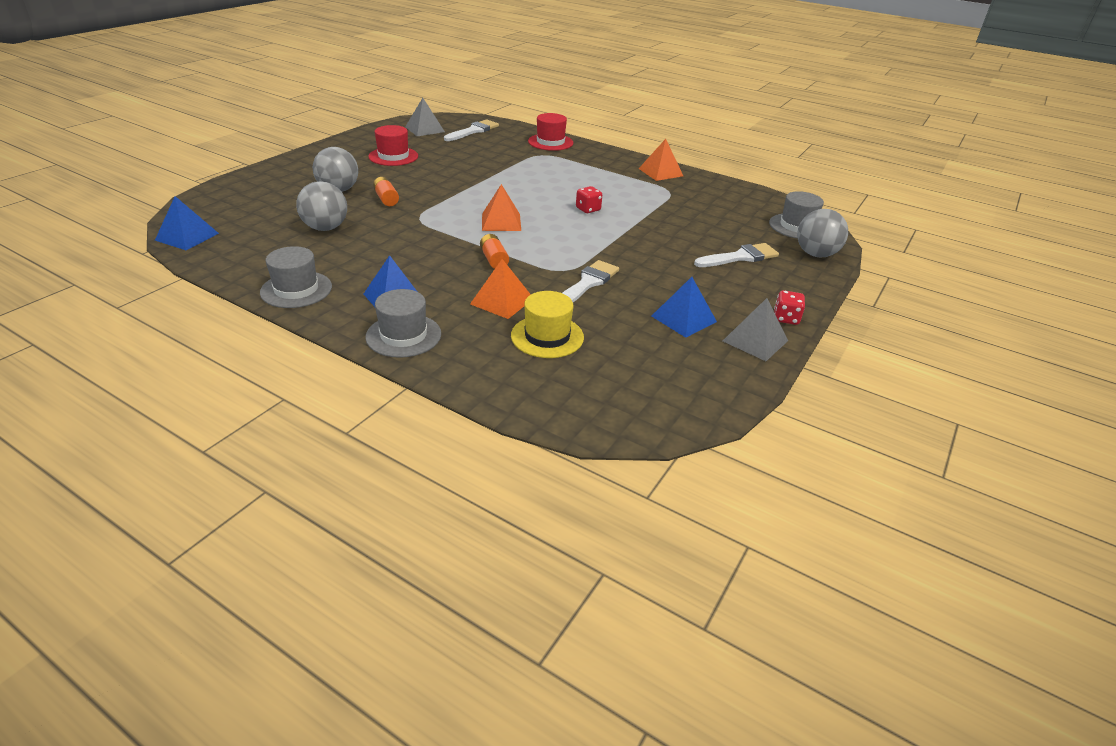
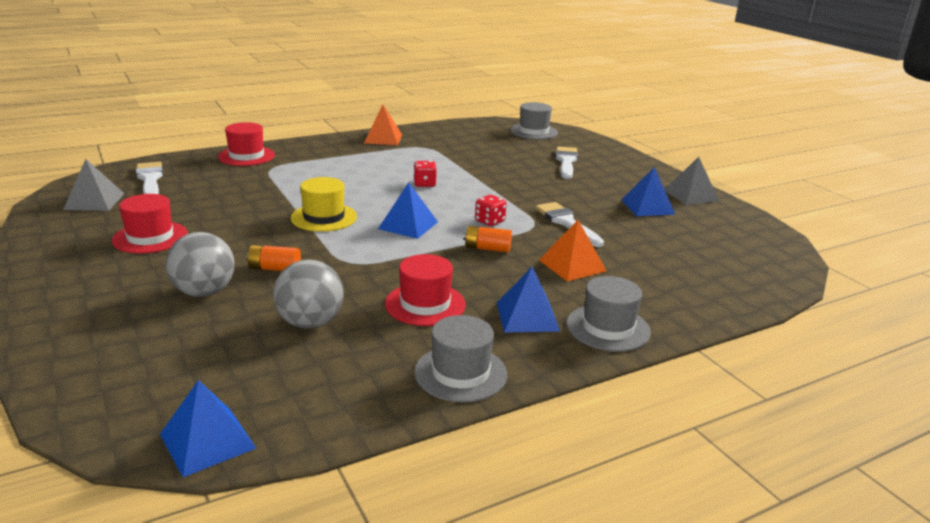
camera: 60 degrees left, 10 degrees down
(380, 257) = (425, 304): none -> red hat
(501, 222) = (408, 225): orange pyramid -> blue pyramid
(547, 336) = (646, 262): yellow hat -> yellow hat (324, 217)
(786, 318) = (666, 177): red dice -> red dice (489, 221)
(816, 254) = (581, 141): grey ball -> none

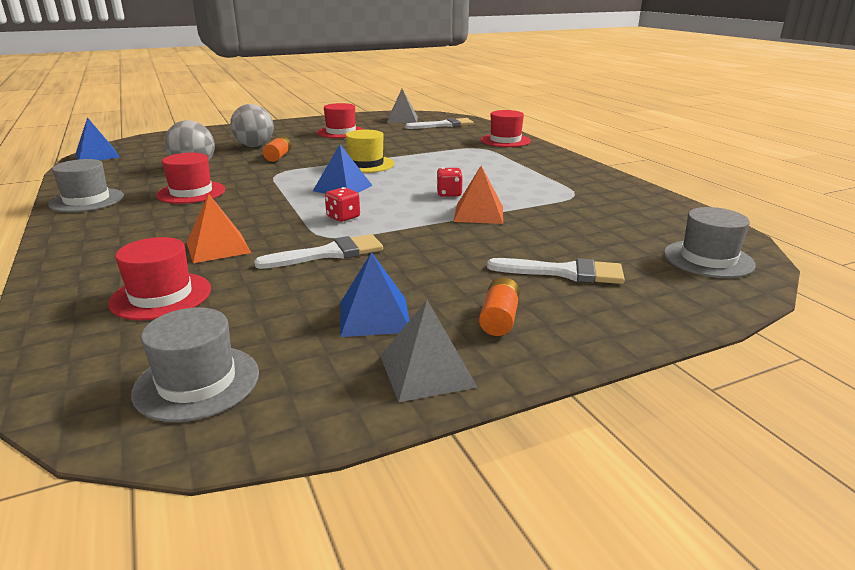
camera: 95 degrees right, 0 degrees up
(383, 138) = (591, 178): orange pyramid -> orange pyramid (478, 214)
(487, 248) = (278, 214): orange battery -> orange battery (499, 319)
(527, 316) = (138, 222): blue pyramid -> none
(608, 328) = (84, 251): grey hat -> grey hat (197, 382)
(664, 273) = (161, 296): none -> red hat

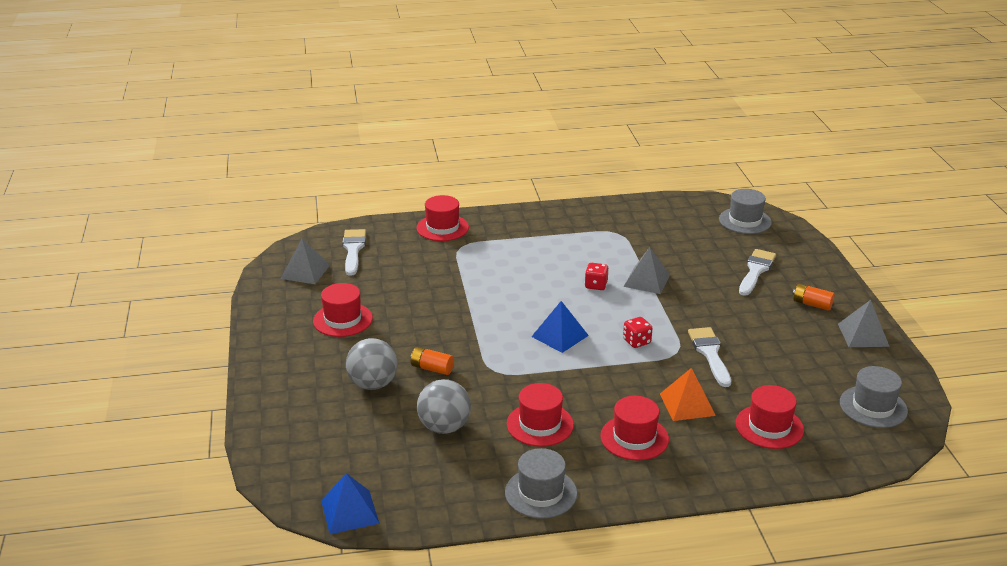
camera: 75 degrees left, 5 degrees up
(159, 227) = (634, 438): none -> red hat
(366, 164) = (489, 316): yellow hat -> none
(374, 316) = (805, 344): blue pyramid -> none
(478, 214) = (646, 280): orange pyramid -> grey pyramid

